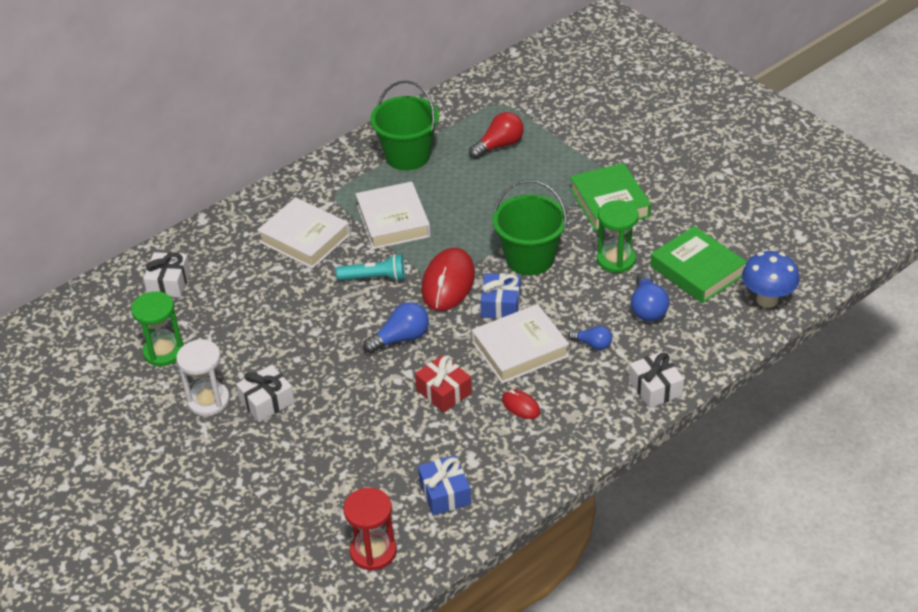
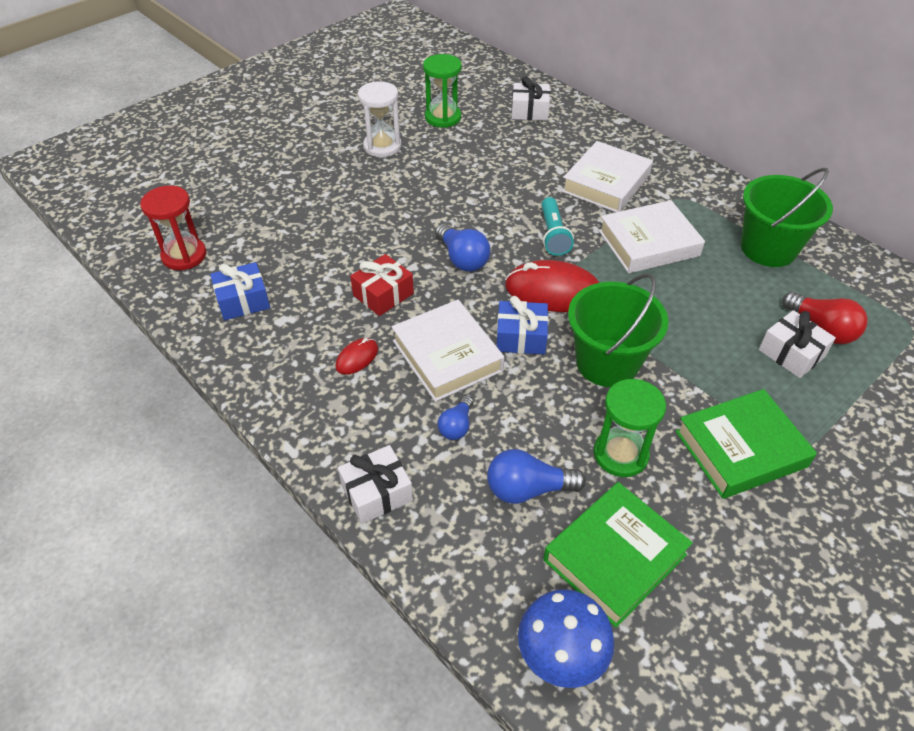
camera: 85 degrees right, 5 degrees up
(267, 401) = (379, 178): white gift -> white gift (791, 353)

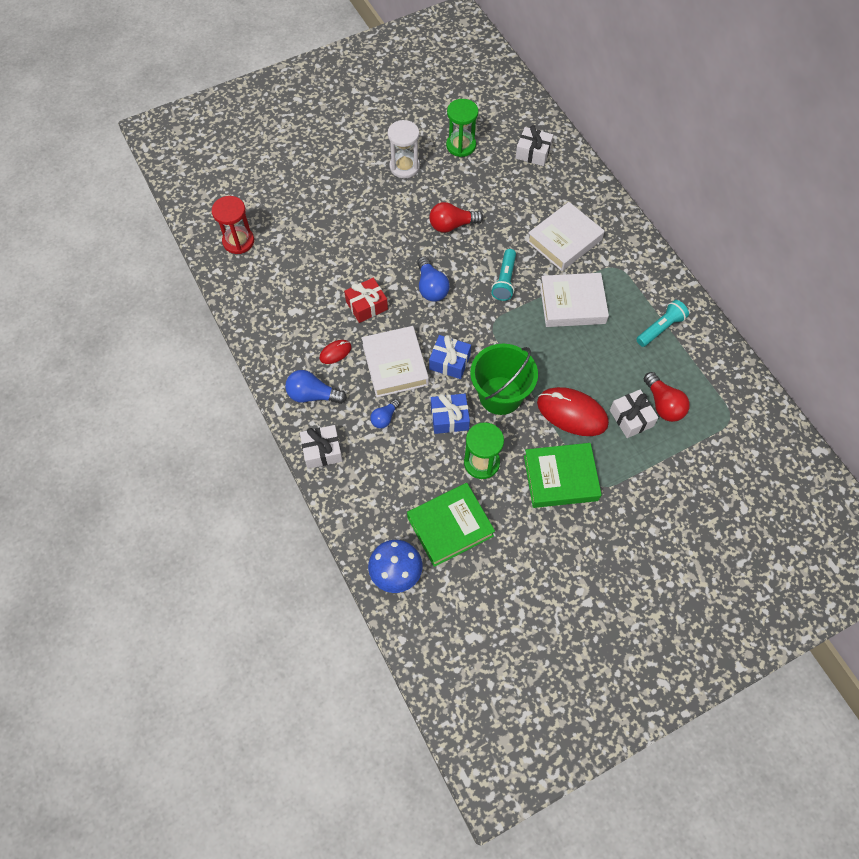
camera: 15 degrees right, 15 degrees up
(243, 301) = (271, 289): blue gift -> blue gift (449, 418)
(463, 192) = (452, 225): none -> red light bulb
(528, 489) = (414, 471): blue light bulb -> blue light bulb (313, 395)
(553, 291) = (486, 330): red mouse -> red mouse (572, 413)
(768, 248) = (660, 328): green bucket -> turquoise flashlight

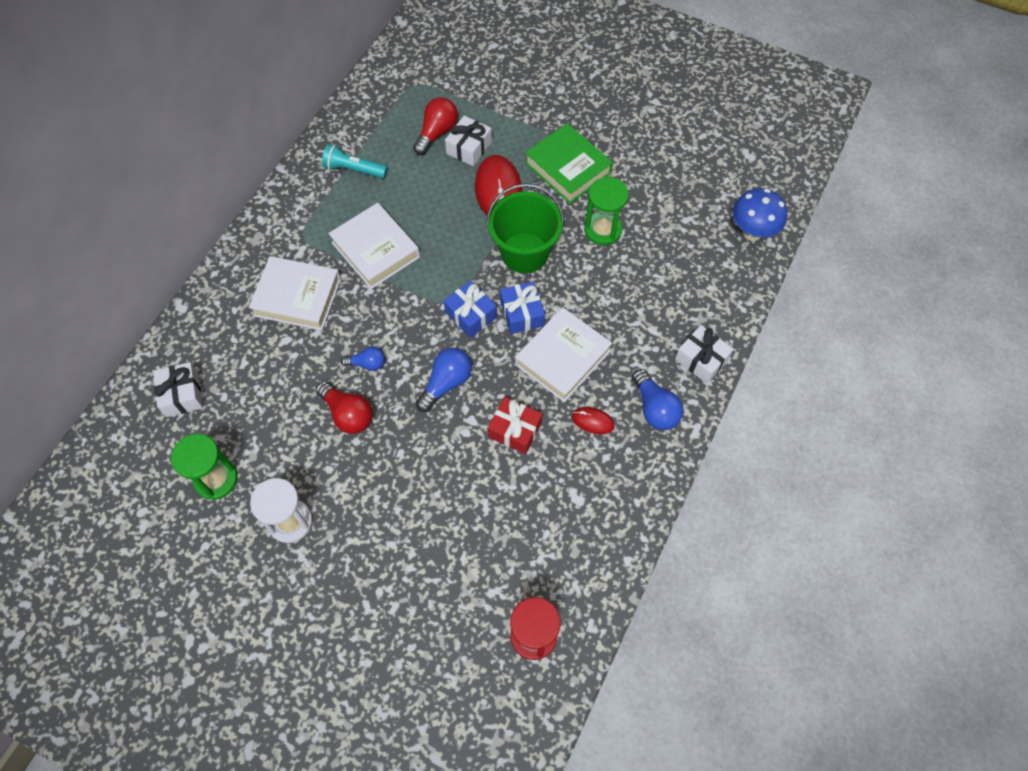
camera: 125 degrees left, 0 degrees up
(384, 418) = (625, 330): blue light bulb -> blue light bulb (367, 363)
(449, 418) = (581, 278): blue gift -> blue gift (471, 315)
(450, 526) = (679, 219): green book -> none
(504, 280) = (388, 322): turquoise flashlight -> none

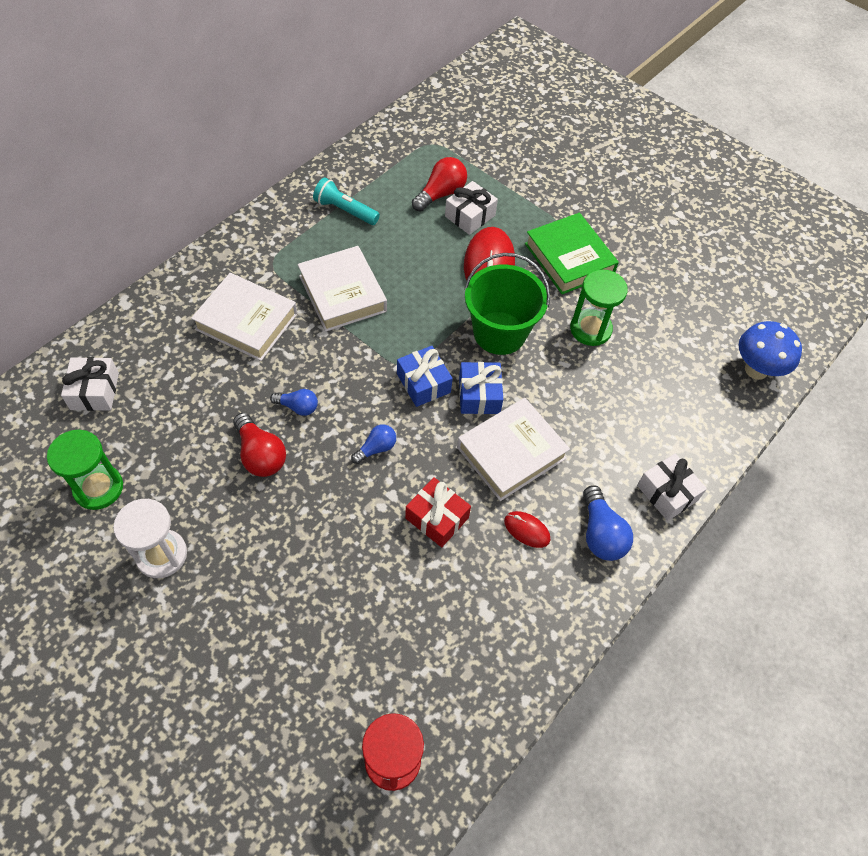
camera: 10 degrees right, 5 degrees down
(446, 383) = (376, 448): blue light bulb -> blue light bulb, size x0.63

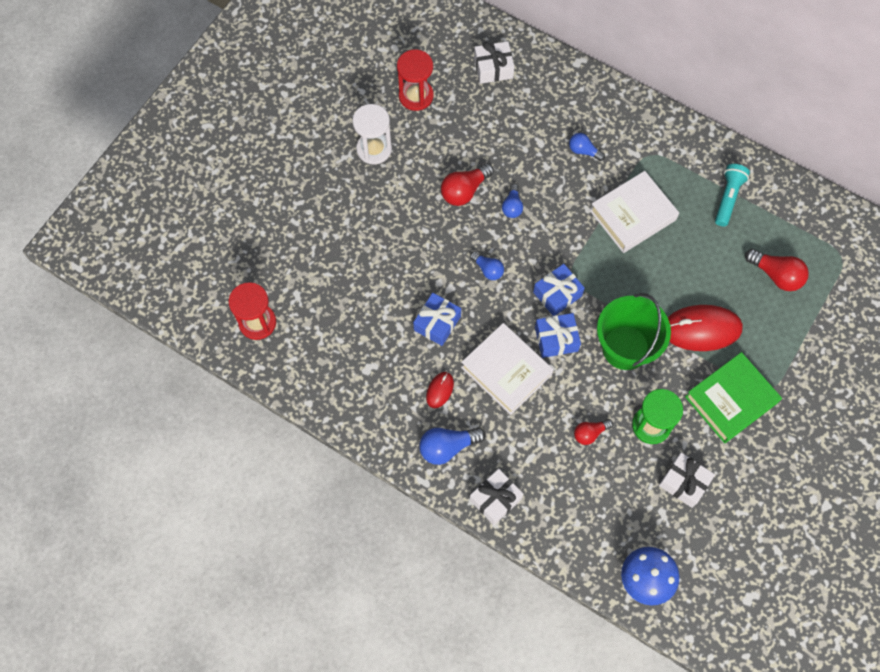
camera: 85 degrees right, 10 degrees up
(98, 488) = (416, 96): green hourglass -> red hourglass
(246, 322) = (583, 151): white book -> blue light bulb
(437, 518) = (437, 323): red gift -> blue gift
(470, 216) = (756, 304): white gift -> white gift (684, 482)
(595, 385) = (590, 433): none -> red light bulb

